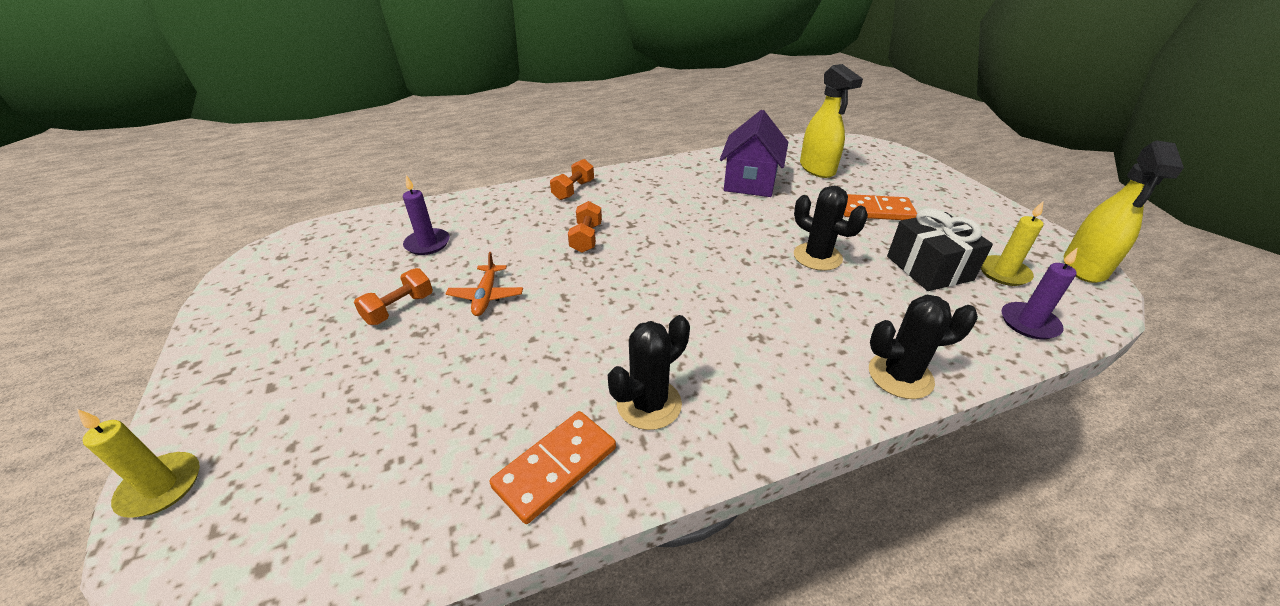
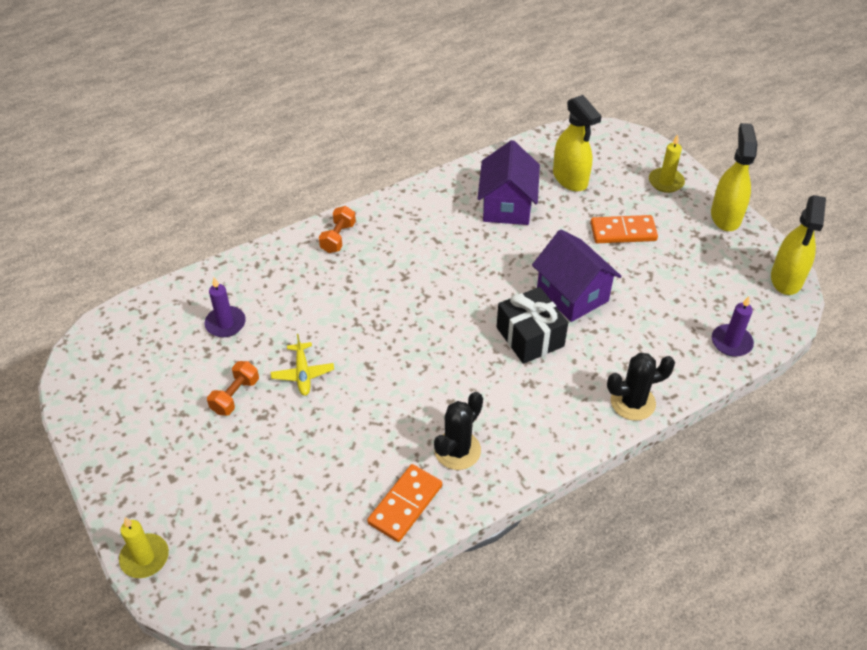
camera: 10 degrees left, 10 degrees up
(486, 296) = (303, 374): orange plane -> yellow plane
(586, 238) = (368, 298): orange dumbbell -> none
(817, 257) = (572, 295): black cactus -> purple house
(929, 268) = (663, 296): black gift -> black gift (530, 337)
(992, 208) = (725, 216): none -> yellow spray bottle
(1003, 273) = (721, 293): yellow candle -> yellow candle (666, 182)

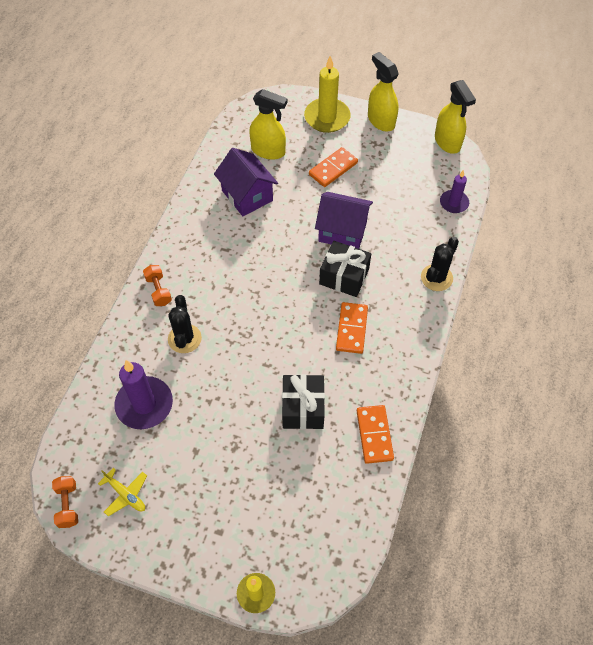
camera: 40 degrees left, 10 degrees up
(225, 323) = (144, 404): purple candle -> purple candle, size x1.69
(235, 396) = (203, 448): orange dumbbell -> orange dumbbell (68, 505)
(303, 374) = (231, 400): yellow plane -> yellow plane (126, 494)
(361, 428) = (303, 408): none -> black gift
(457, 450) = (371, 379): black cactus -> black cactus (184, 338)
(486, 390) = (351, 329): none -> orange domino
(666, 182) = (327, 117): yellow candle -> yellow candle, size x1.69

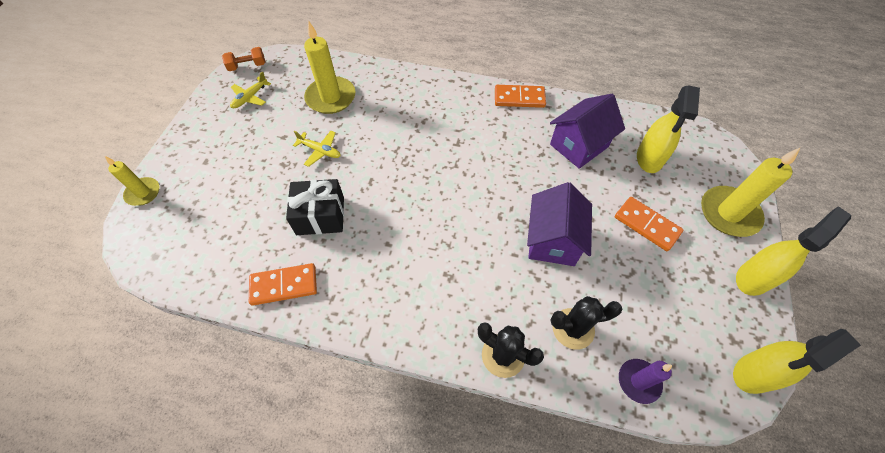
camera: 85 degrees right, 0 degrees up
(144, 404) = (331, 97): purple candle -> yellow candle
(158, 290) = (448, 92): orange dumbbell -> none
(184, 338) = (397, 116): black cactus -> black cactus (573, 328)
(221, 412) = (320, 151): none -> yellow plane
(344, 276) = (488, 245): black gift -> none
(351, 329) = (417, 256): orange domino -> orange domino (519, 98)

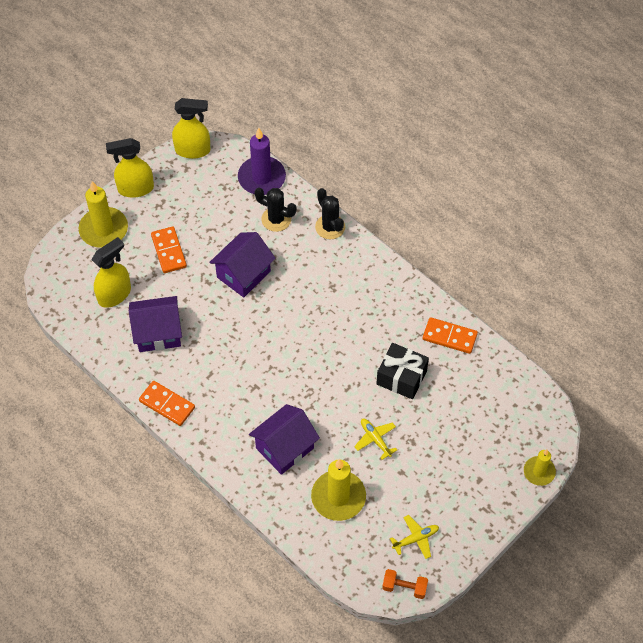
camera: 150 degrees left, 0 degrees up
(398, 110) = (284, 448): none -> purple house
(638, 381) = (261, 178): purple candle -> purple candle, size x1.69

